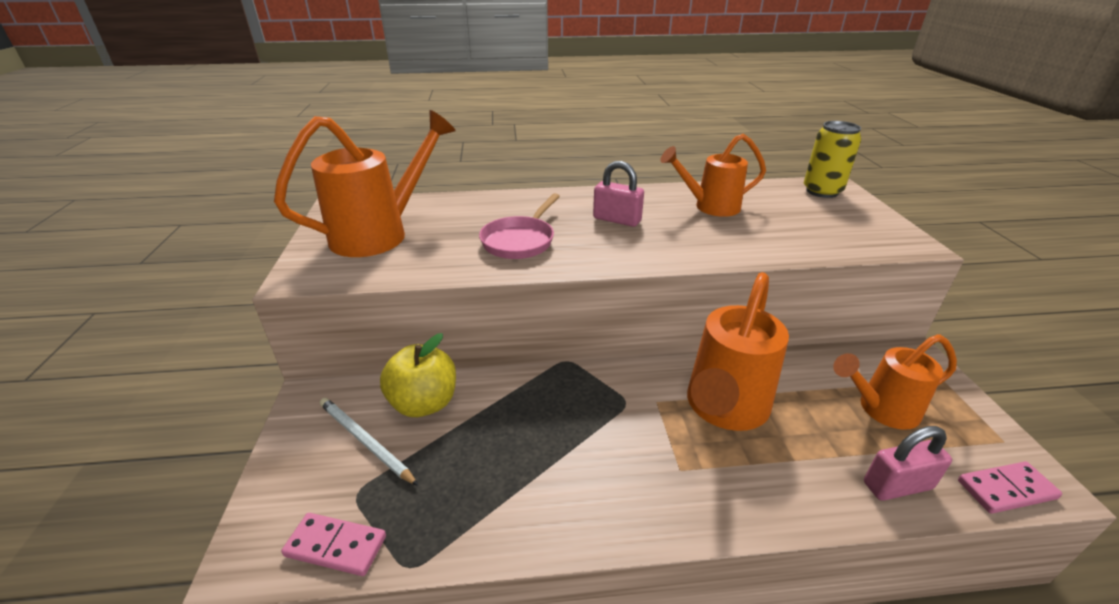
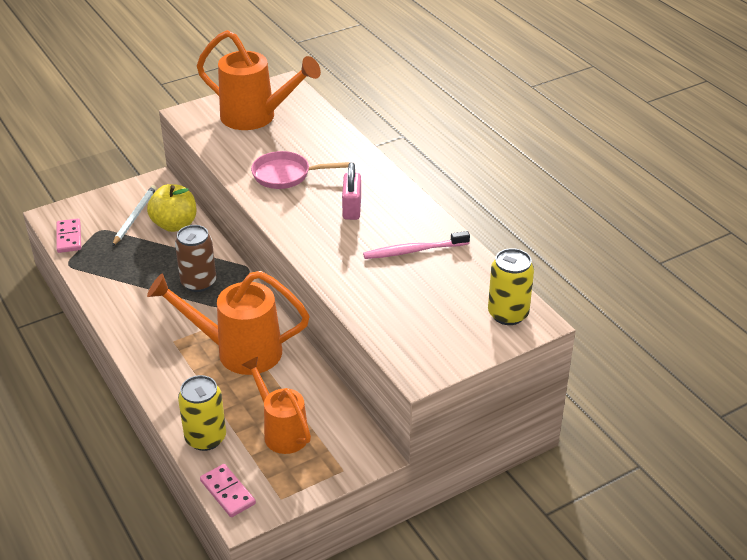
camera: 65 degrees right, 5 degrees up
(567, 411) = (198, 282): none -> brown can
(709, 207) = (413, 251): orange watering can -> pink toothbrush
(897, 485) = (205, 438): pink padlock -> yellow can

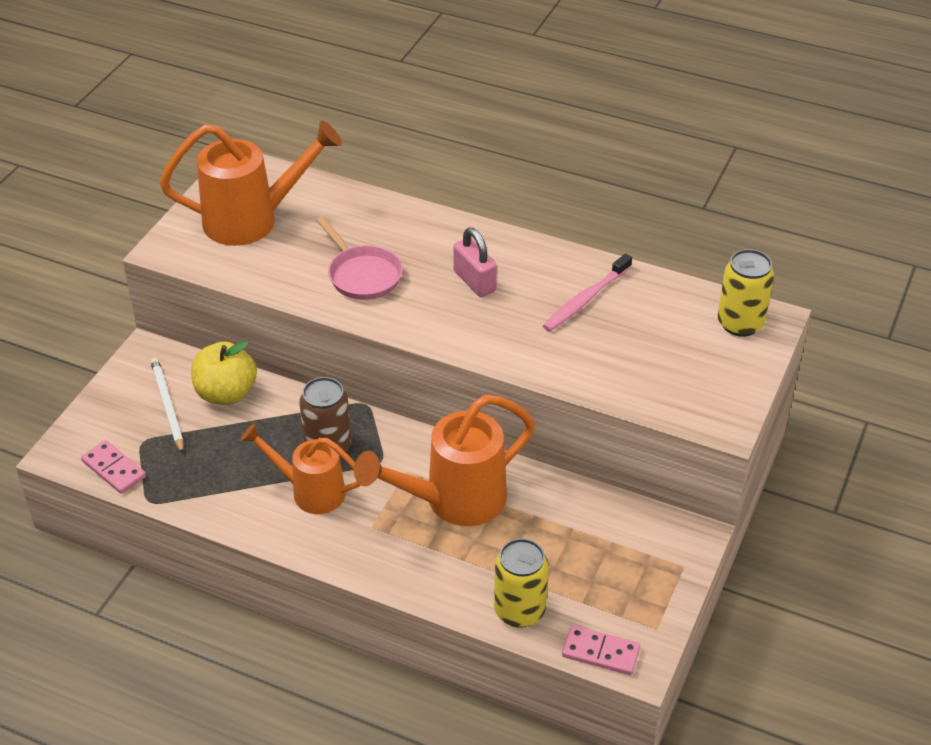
camera: 35 degrees left, 5 degrees up
(281, 431) = (586, 560): orange watering can -> orange watering can (309, 491)
(285, 175) = (362, 275): pink pan -> pink pan turned 90 degrees counterclockwise

